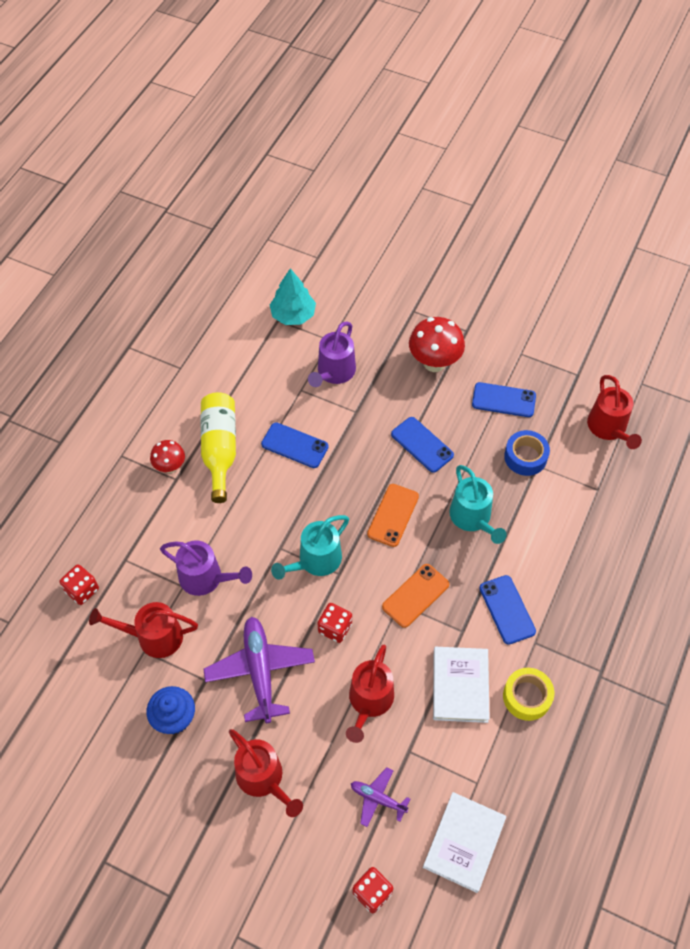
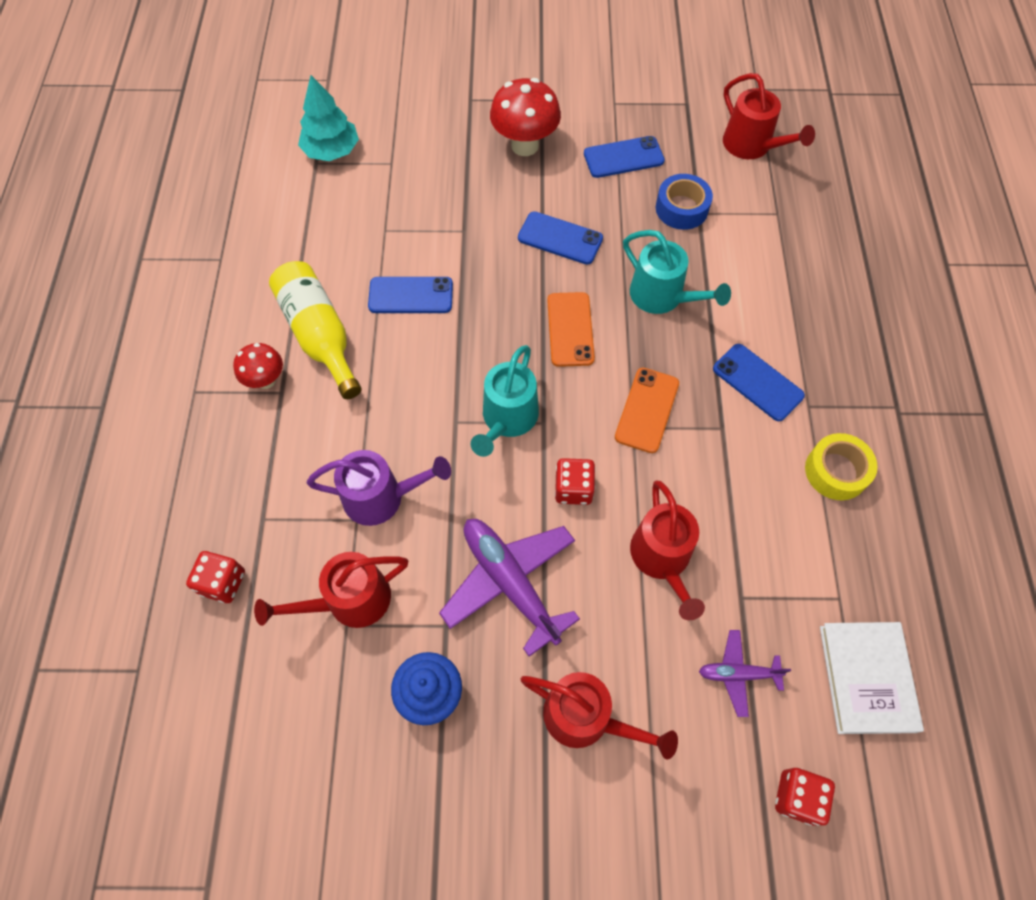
camera: 25 degrees left, 5 degrees up
(334, 373) = (414, 197): purple watering can -> none
(460, 686) = (756, 492): white book -> none

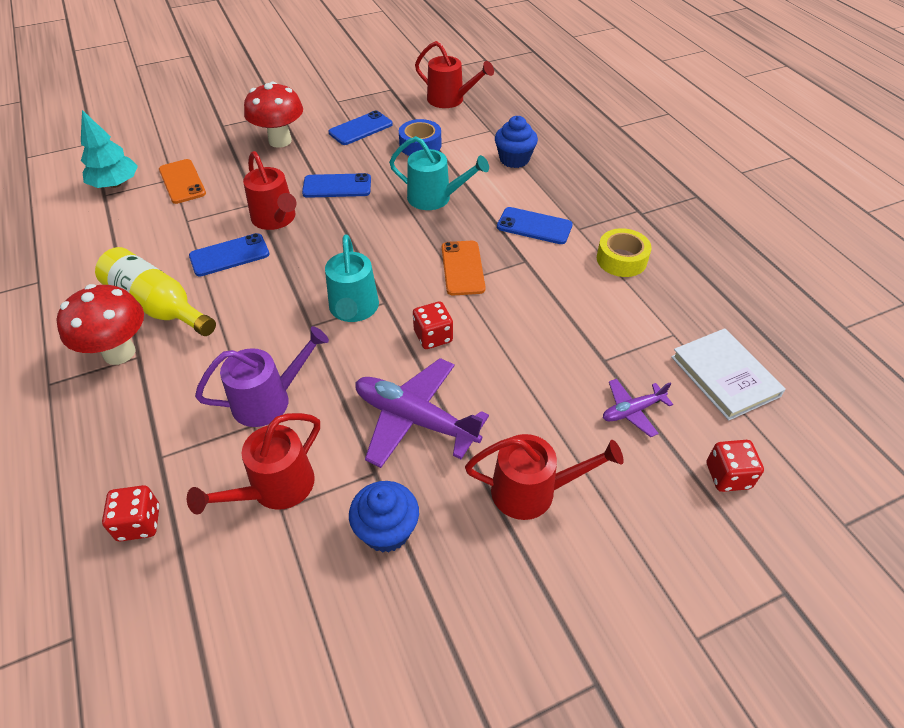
camera: 25 degrees left, 15 degrees down
(266, 380) = (119, 353): red mushroom -> red mushroom, size x1.69
(570, 329) = (374, 237): orange phone -> orange phone (182, 182)
(662, 559) = (530, 358): red watering can -> red watering can (276, 219)
(784, 271) = (514, 159): none -> blue cupcake

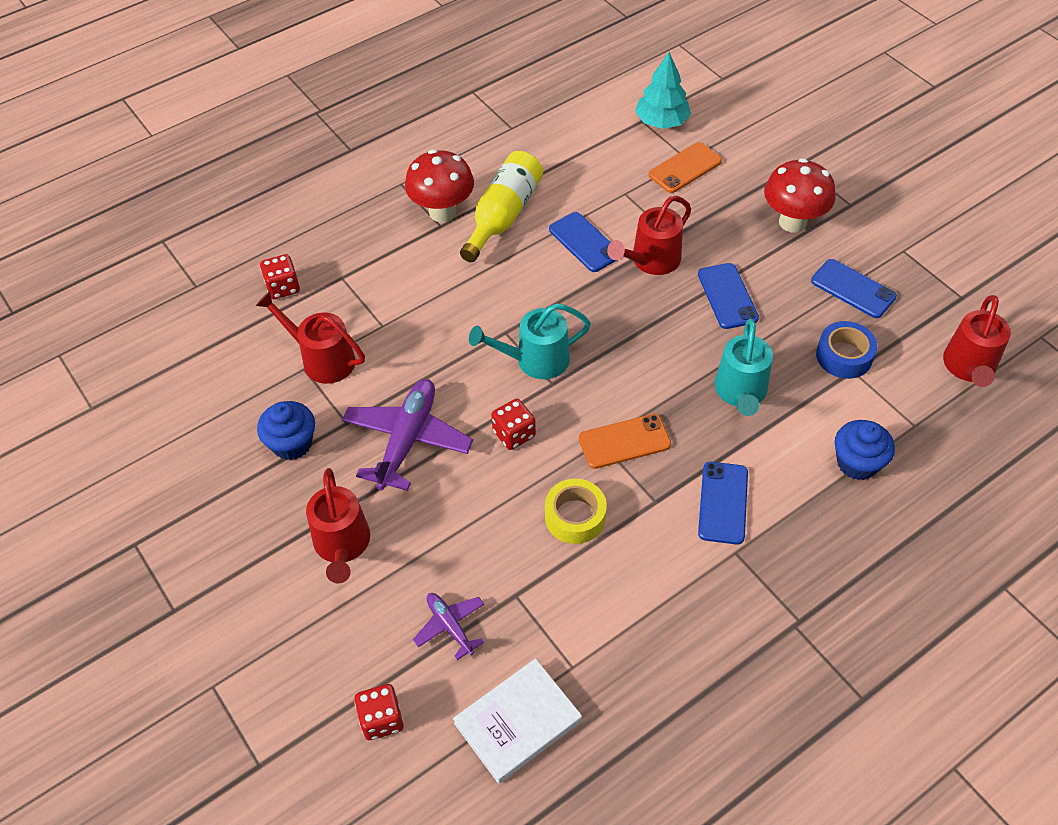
camera: 80 degrees right, 5 degrees up
(269, 400) = (410, 328): purple watering can -> none
(621, 259) = (690, 605): yellow tape -> yellow tape (575, 517)

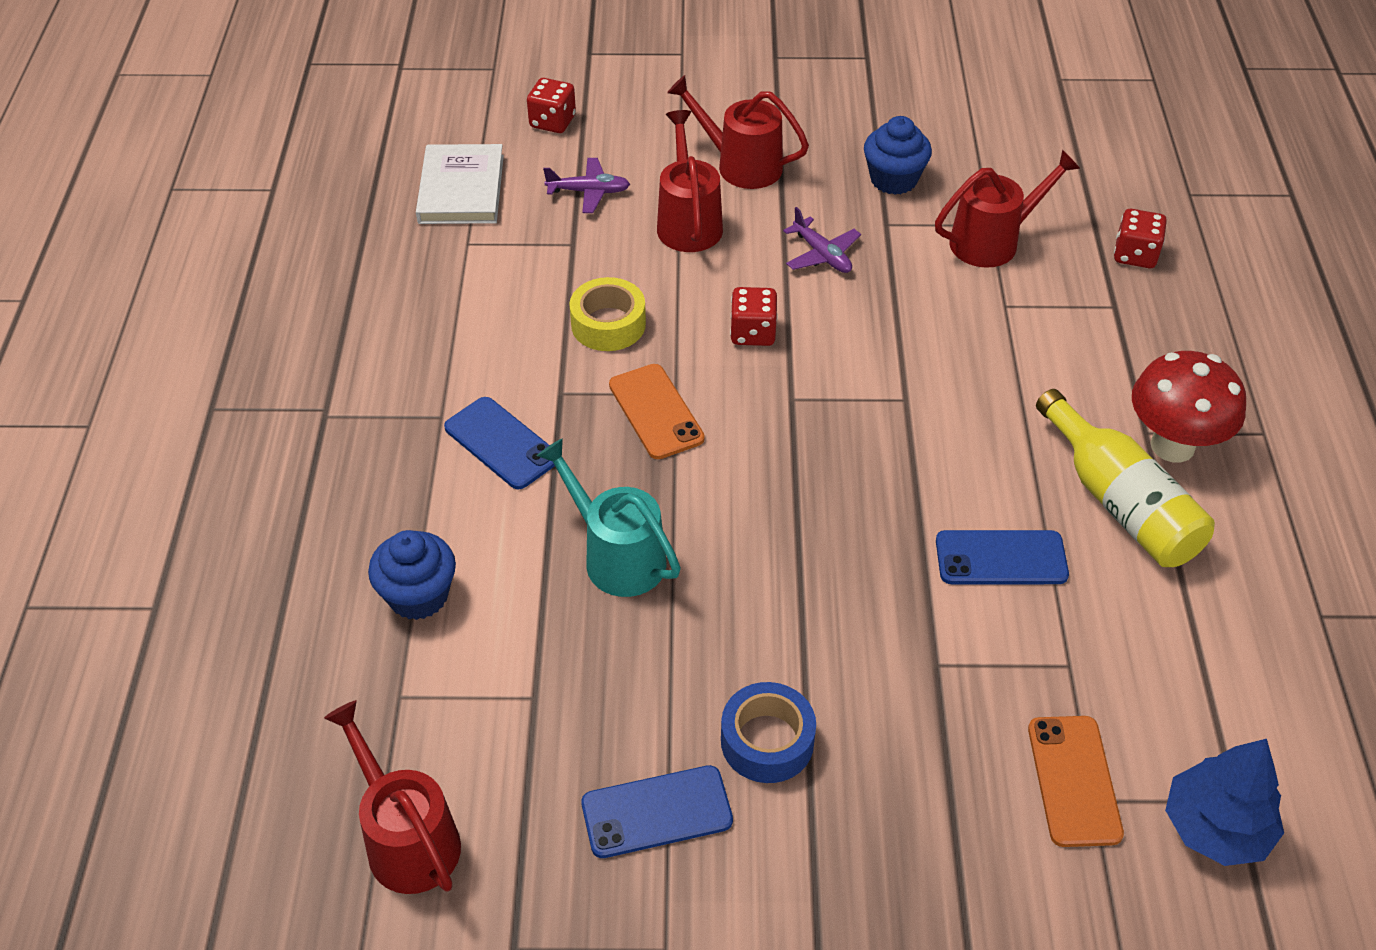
camera: 125 degrees right, 5 degrees down
(407, 440) = (822, 255): purple plane -> purple plane, size x0.53
(534, 360) = (839, 401): turquoise watering can -> none
(624, 442) = (655, 412): orange phone -> orange phone turned 45 degrees counterclockwise
(650, 261) = (908, 608): red watering can -> red watering can (688, 222)
(661, 122) = (1215, 827): turquoise tree -> blue tree
(727, 296) = (774, 650): blue phone -> none
(792, 222) = (846, 839): red mushroom -> none
(844, 356) = (563, 705): blue tape -> blue tape (767, 741)

